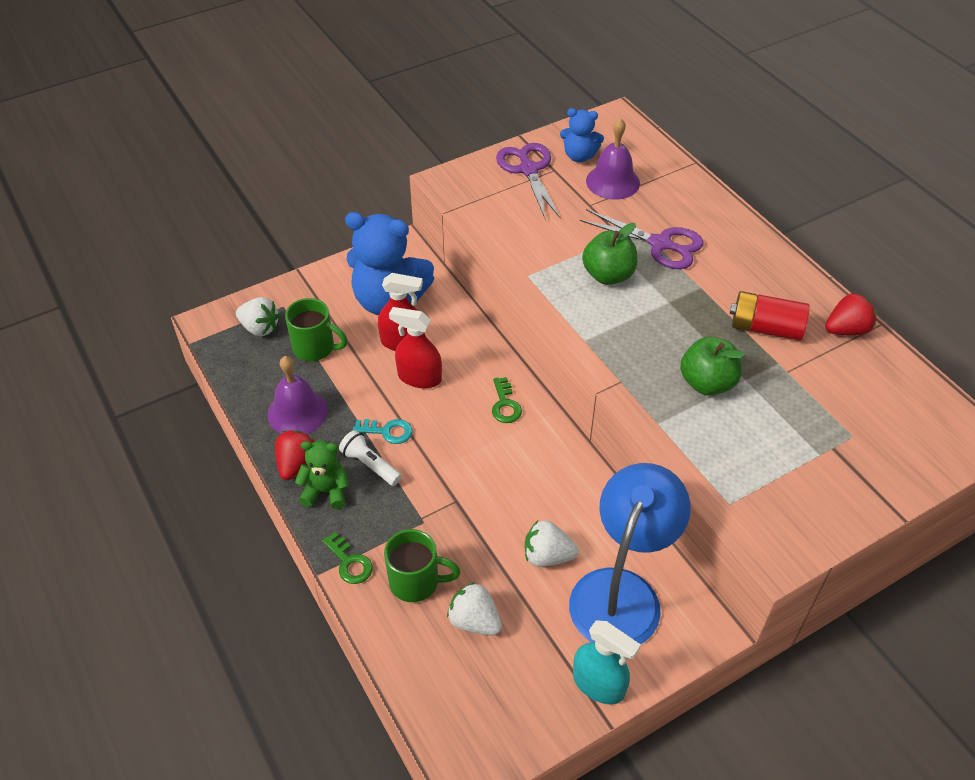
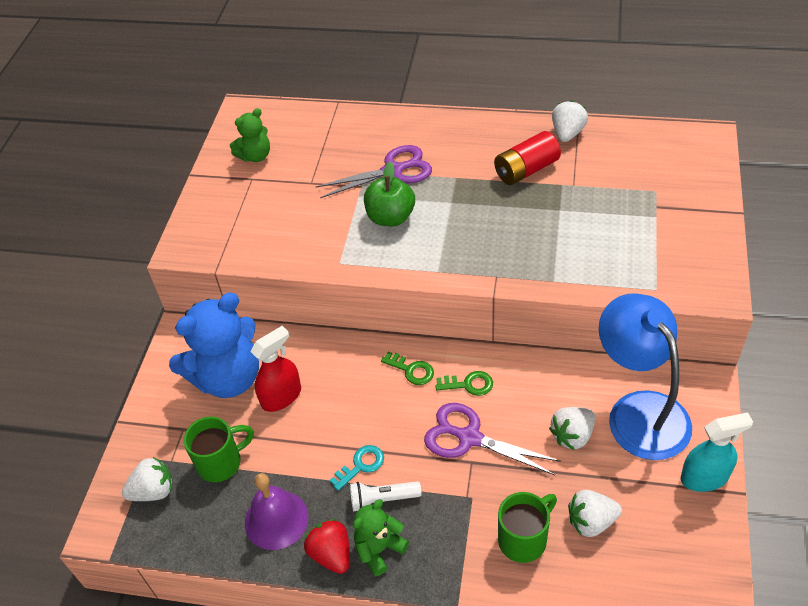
camera: 45 degrees left, 0 degrees up
(350, 562) = (466, 576): green key -> green key (469, 384)
(419, 377) = (329, 408): red spray bottle -> none
(528, 170) = (233, 193): purple scissors -> purple scissors (469, 438)
(579, 156) = (255, 156): blue teddy bear -> green teddy bear
(612, 182) = (303, 155): purple bell -> none
(707, 383) = (543, 231): green apple -> none
(846, 330) = (567, 133): red strawberry -> white strawberry

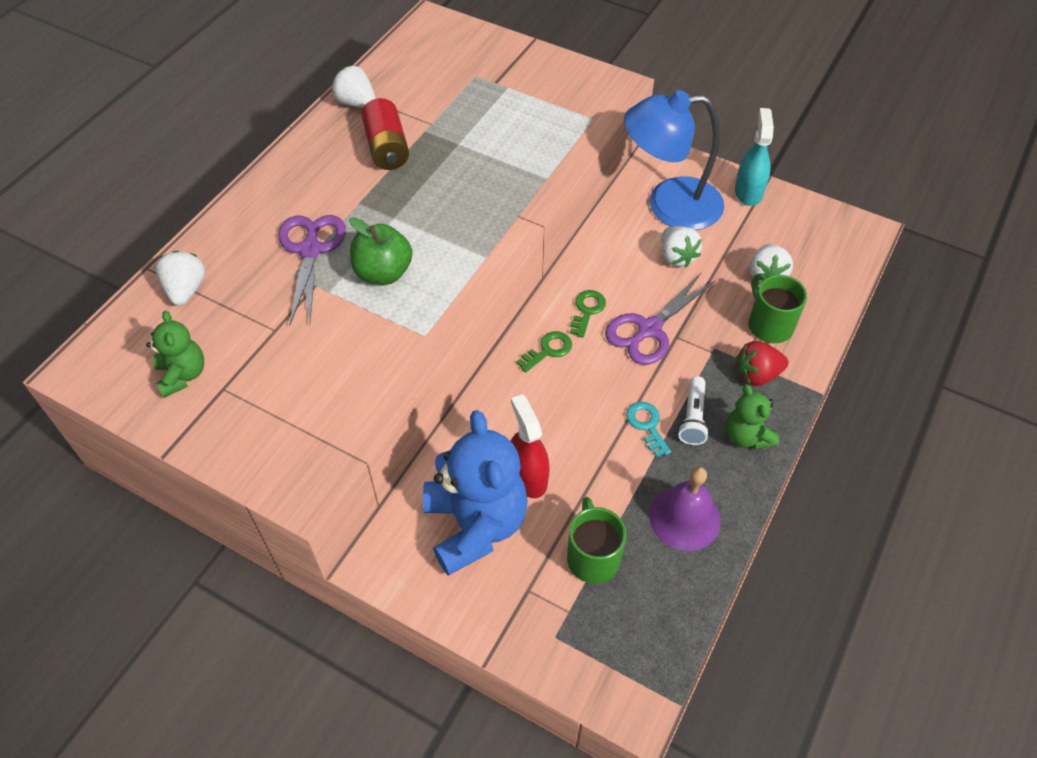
camera: 75 degrees left, 5 degrees up
(153, 491) = (604, 638): white strawberry -> white strawberry (186, 290)
(331, 554) = (740, 477): red strawberry -> red strawberry (757, 375)

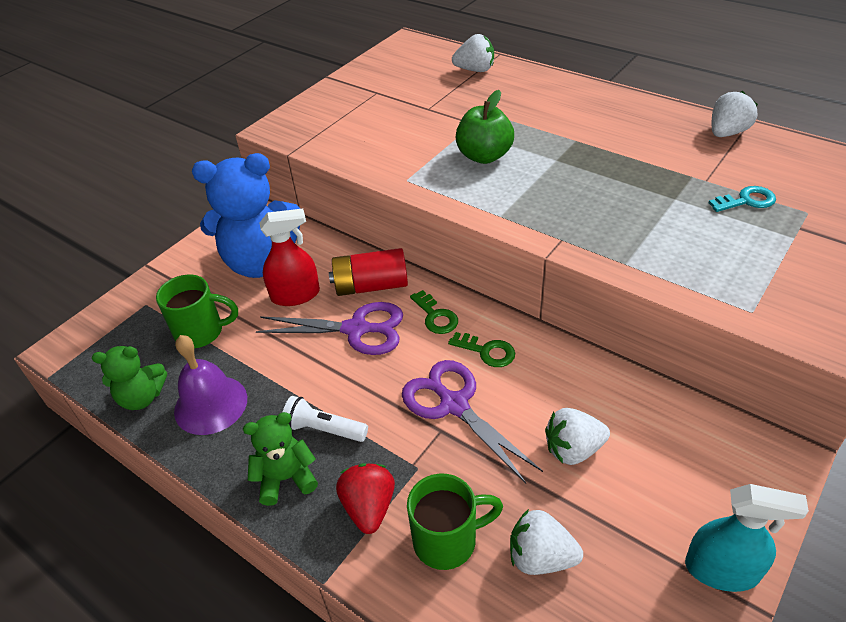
camera: 100 degrees right, 10 degrees down
(182, 375) = (393, 76): green teddy bear -> green teddy bear (142, 397)
(310, 250) = (514, 119): purple scissors -> purple scissors (356, 329)
(387, 148) = (658, 153): red battery -> red battery (371, 286)
(647, 425) = (325, 387): turquoise key -> turquoise key (746, 201)
(669, 205) = (673, 455): blue lamp -> none

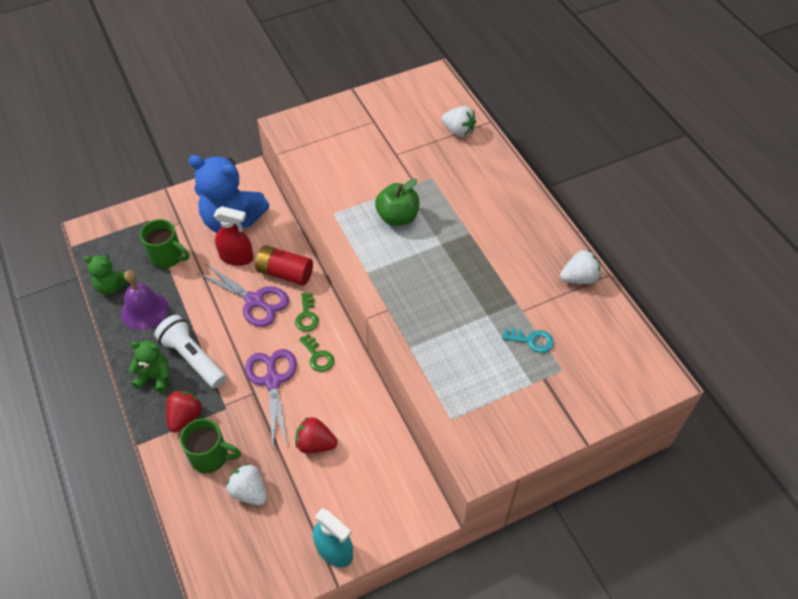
camera: 25 degrees right, 10 degrees up
(324, 429) = (193, 358): white flashlight -> white flashlight, size x1.57
(573, 449) = (315, 444): white strawberry -> red strawberry

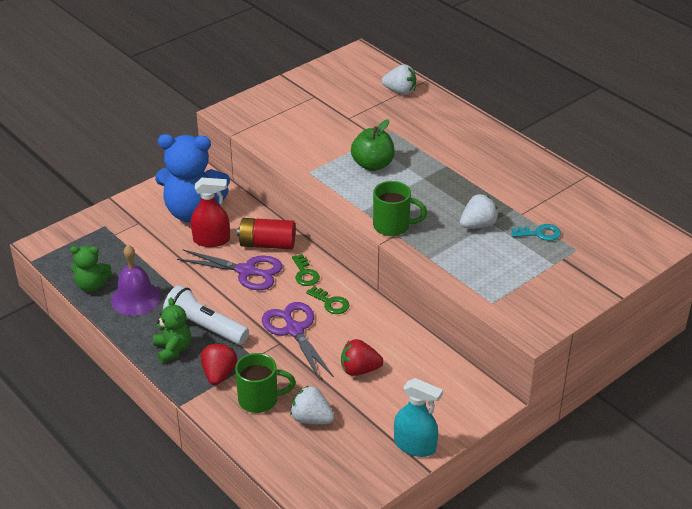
camera: 15 degrees left, 15 degrees down
(155, 377) = (173, 349): green teddy bear -> green teddy bear turned 75 degrees clockwise
(167, 257) = (139, 252): green mug -> green mug (393, 226)
(579, 278) = (561, 182): white strawberry -> white strawberry (478, 225)

